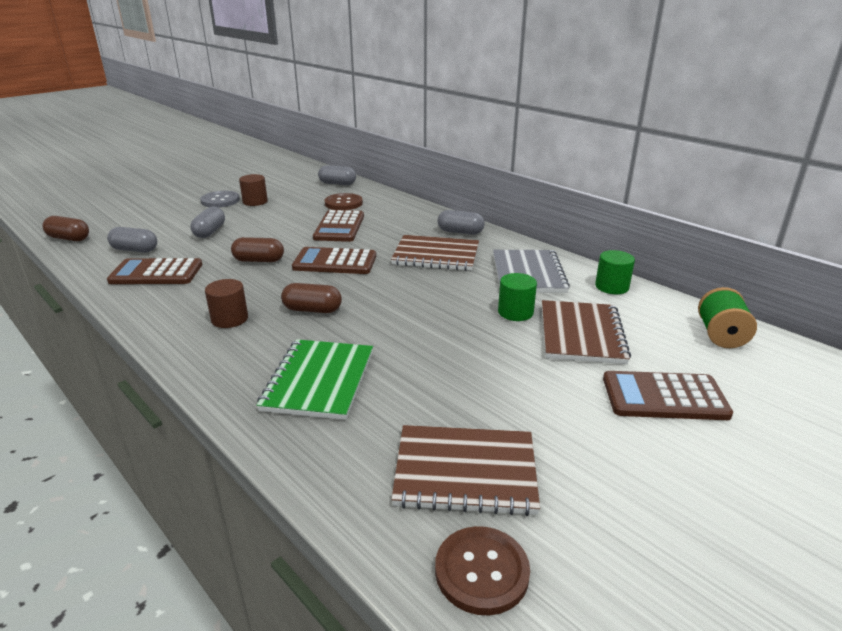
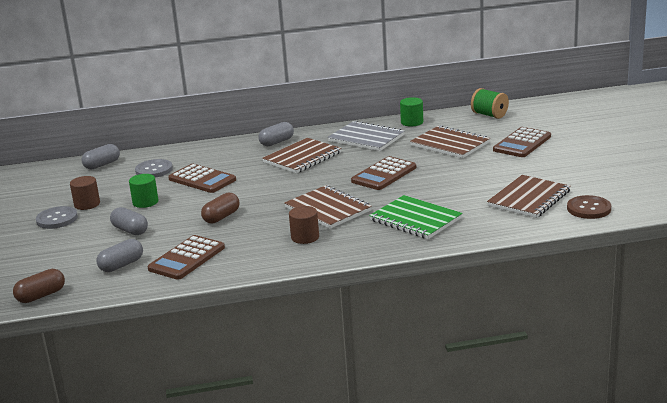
camera: 55 degrees left, 5 degrees down
(312, 310) = (328, 209): brown capsule -> brown notebook
(335, 262) = (264, 191): brown calculator -> brown calculator (384, 174)
(343, 203) = (154, 170): brown button -> grey button
(515, 312) = (407, 153): green cylinder -> green cylinder (145, 202)

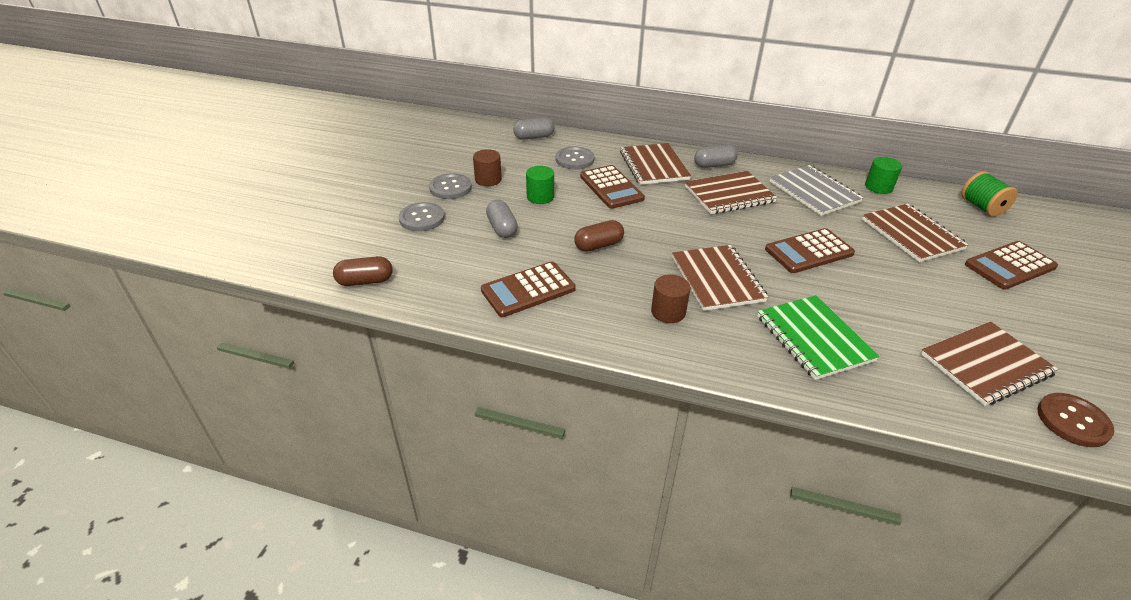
camera: 25 degrees right, 15 degrees up
(51, 245) = (422, 218): none -> grey button
(121, 265) = (462, 272): grey capsule -> none
(227, 156) = (654, 166): none -> brown notebook

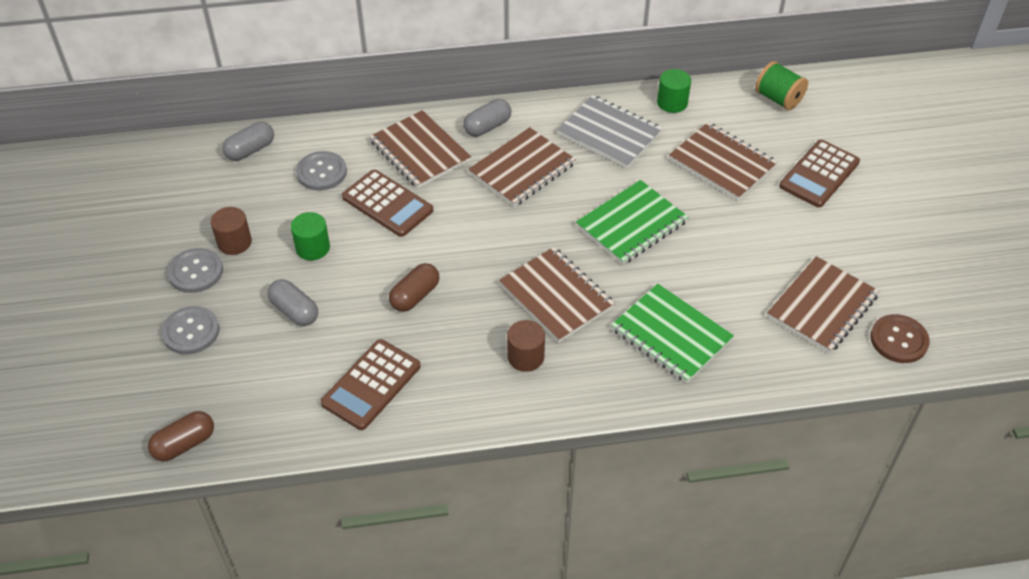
camera: 25 degrees left, 10 degrees up
(809, 251) = (631, 224): brown calculator -> green notebook

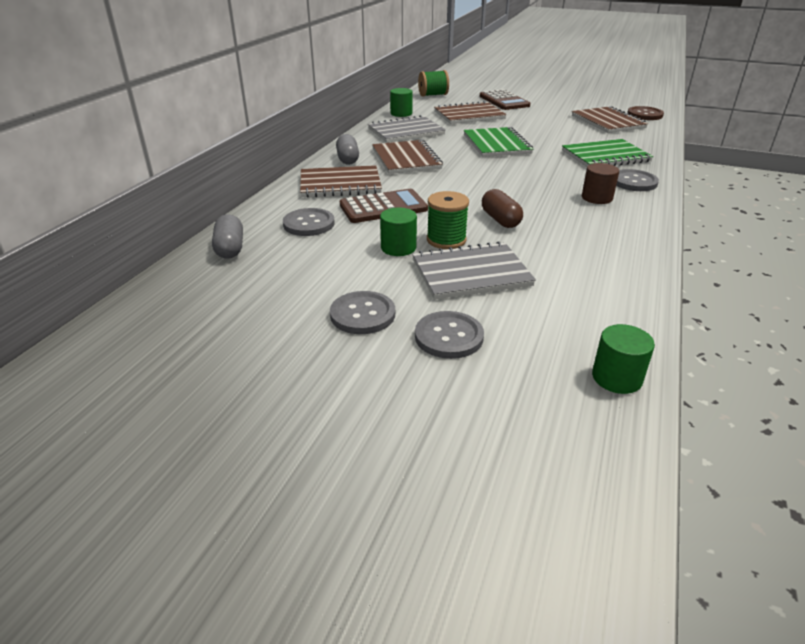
camera: 60 degrees left, 15 degrees down
(184, 444) = (617, 378): brown capsule -> green cylinder
(234, 242) = (345, 283): brown cylinder -> none
(294, 311) = (471, 273): grey capsule -> grey notebook
(347, 273) = (446, 240): none -> green spool
(371, 385) = (590, 258): brown calculator -> none
(556, 296) = (543, 177): brown notebook -> none
(599, 380) = (634, 182): none -> grey button

